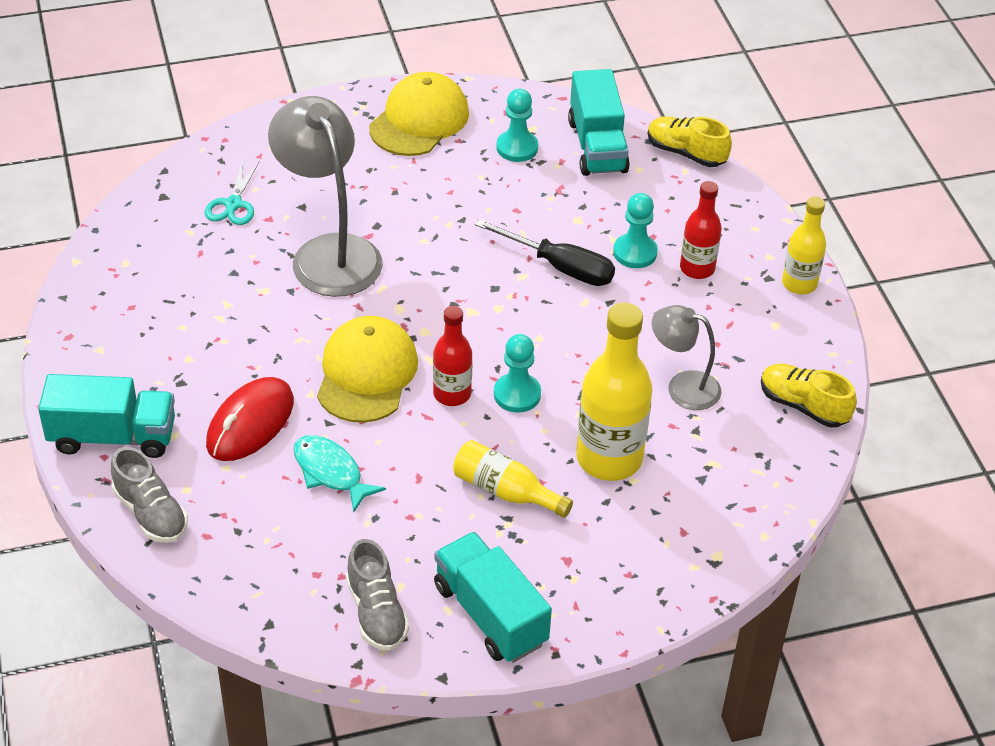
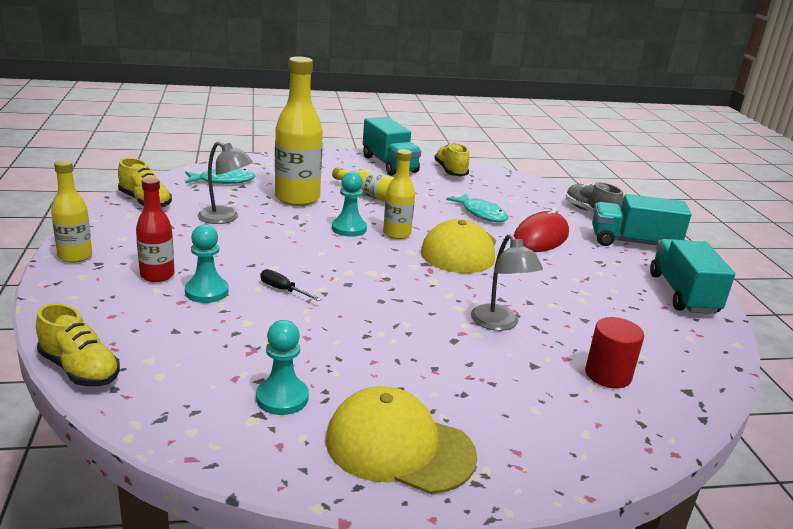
camera: 175 degrees left, 20 degrees down
(233, 204) = (608, 375): turquoise scissors -> red cylinder
(329, 252) = (499, 324): grey lamp -> grey lamp, size x0.56
(376, 612) = (450, 171): grey shoe -> yellow shoe
(419, 120) = (399, 447): yellow cap -> yellow cap turned 75 degrees clockwise
(452, 394) = (396, 234): red bottle -> yellow bottle
(560, 267) = (283, 290): black screwdriver -> black screwdriver, size x0.53
(597, 146) = (182, 389): turquoise truck -> turquoise truck (682, 294)
(735, 487) = (223, 181): none -> turquoise fish

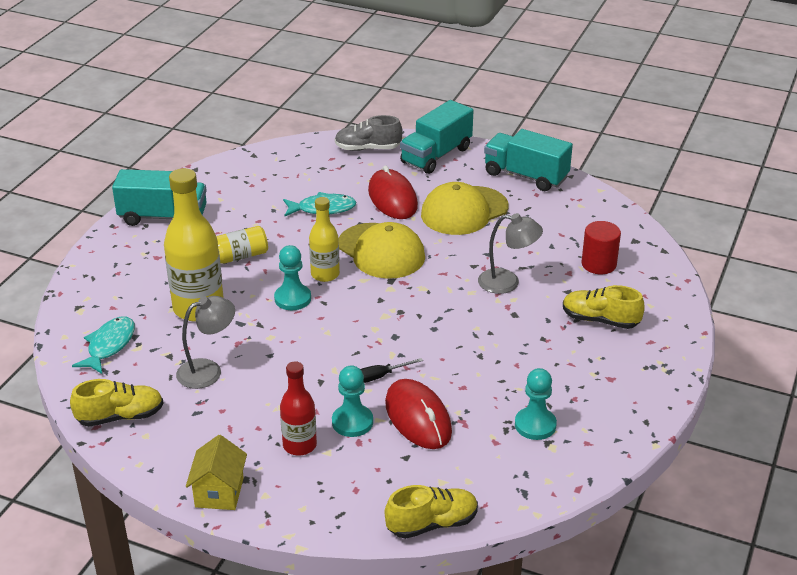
camera: 55 degrees left, 10 degrees up
(75, 256) = (219, 492): yellow bottle -> yellow house
(239, 323) = (418, 417): none -> red mouse
(399, 447) = (619, 389): yellow cap -> yellow cap (464, 211)
(450, 171) = (215, 185): yellow shoe -> yellow shoe (600, 320)

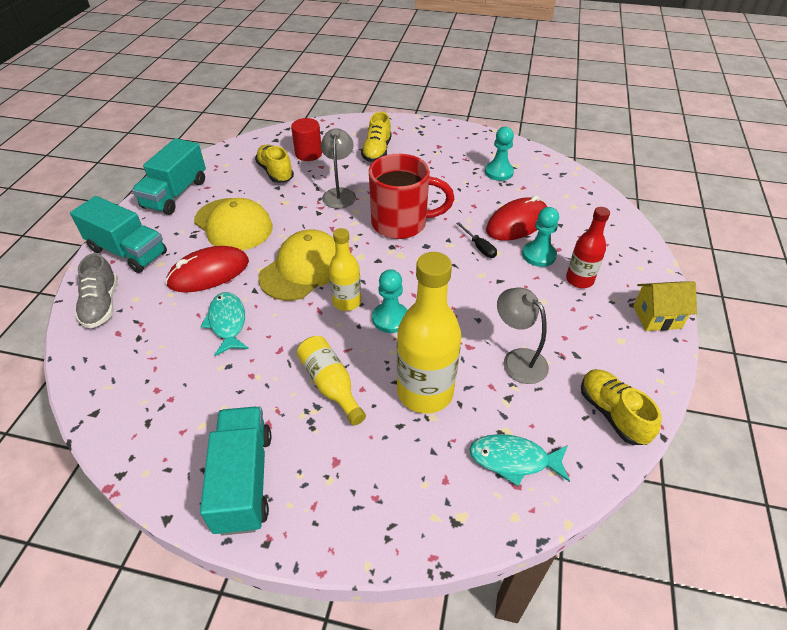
camera: 100 degrees left, 10 degrees up
(432, 523) = (613, 206): yellow shoe -> yellow shoe (275, 172)
(439, 323) = (401, 223): none -> red mug

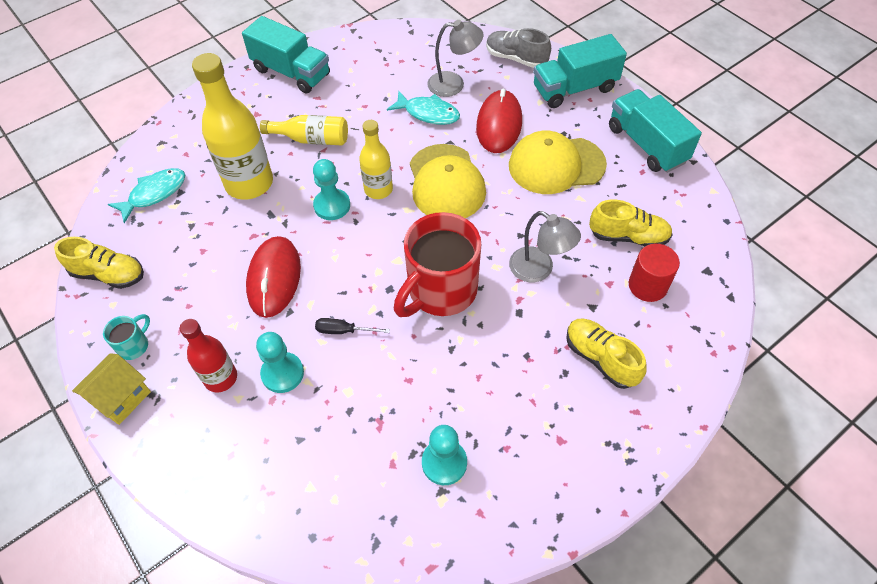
camera: 130 degrees right, 10 degrees up
(517, 223) = (342, 397): red mouse -> red mouse (274, 278)
(518, 360) = (208, 256): grey lamp -> grey lamp (454, 84)
(626, 342) = (134, 345): none -> turquoise mug

